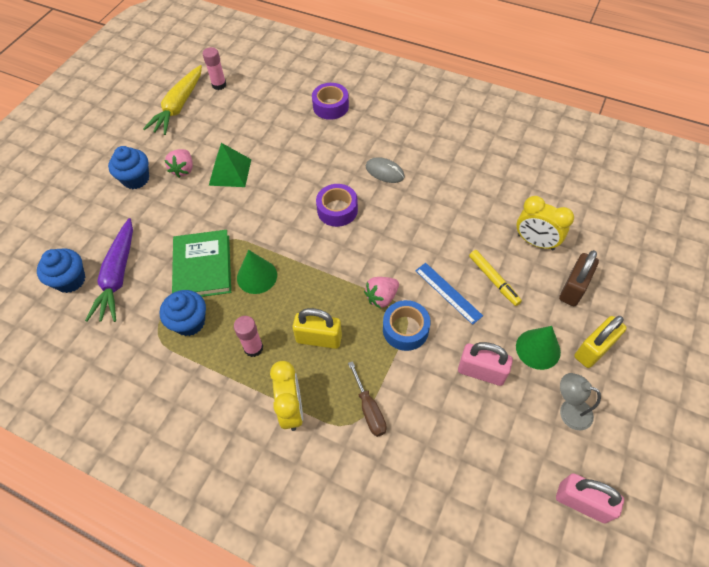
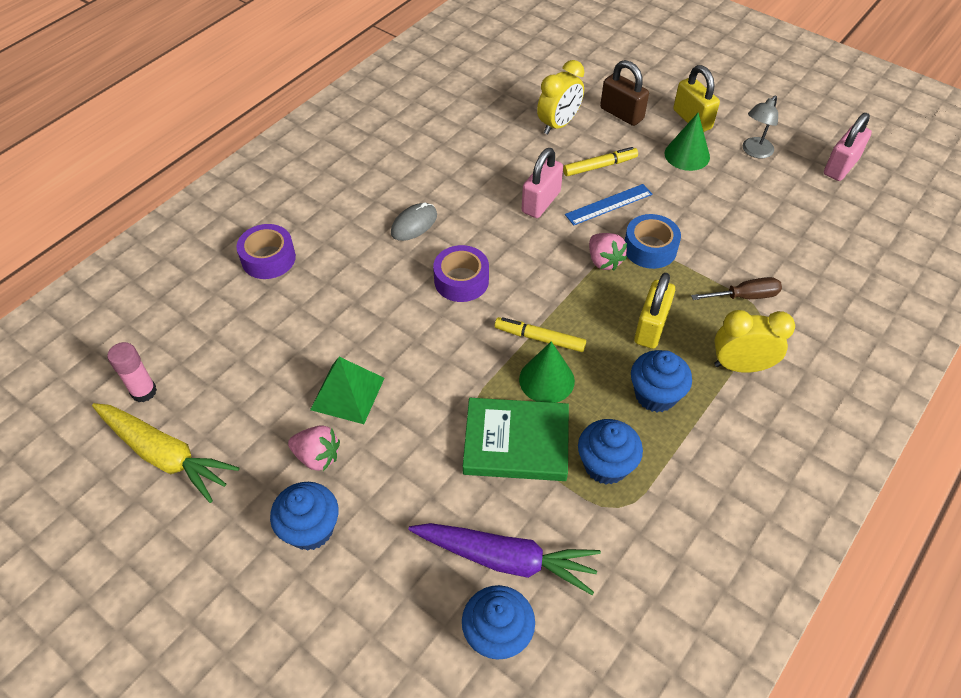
camera: 80 degrees left, 5 degrees down
(253, 348) = (655, 395): pink glue stick -> blue cupcake
(293, 266) = (539, 338): none -> yellow marker
(481, 372) = (708, 200): pink padlock -> pink padlock (541, 202)

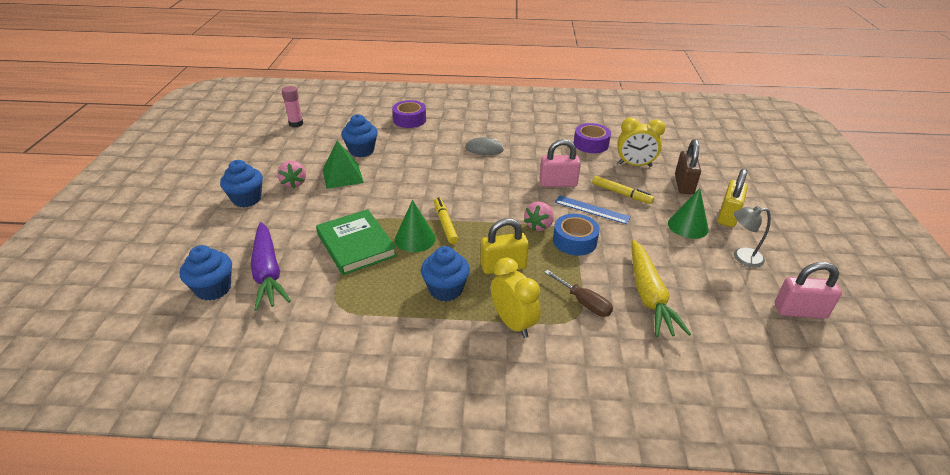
camera: 55 degrees right, 15 degrees down
(165, 455) = (264, 143): yellow carrot -> yellow carrot (648, 295)
(461, 280) = (460, 180): purple tape -> purple tape (591, 144)
(605, 465) = (368, 288): blue cupcake -> blue cupcake (361, 151)

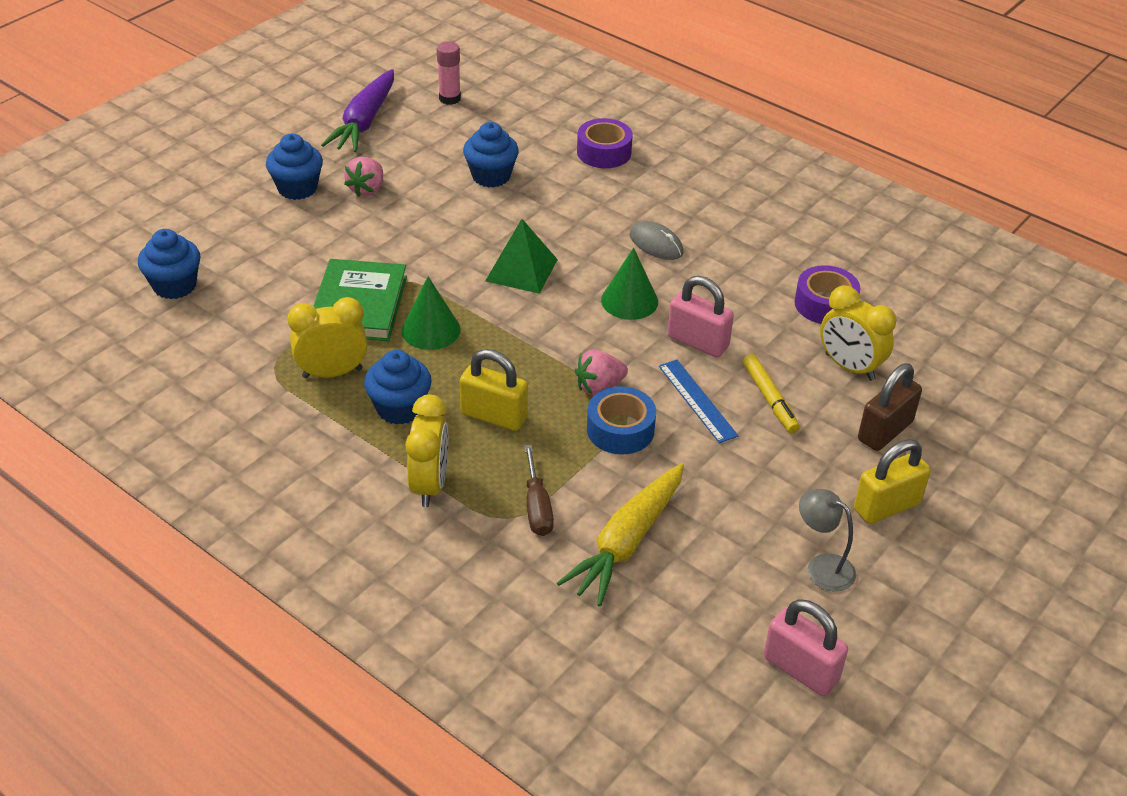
camera: 35 degrees right, 5 degrees up
(268, 272) = (240, 293): purple carrot -> purple carrot (365, 121)
(342, 176) = (432, 204): green pyramid -> green pyramid (521, 270)
(381, 290) = (332, 373): none -> yellow clock
(445, 224) = (485, 328): yellow marker -> none
(688, 226) = (804, 489): green cone -> green cone (629, 300)

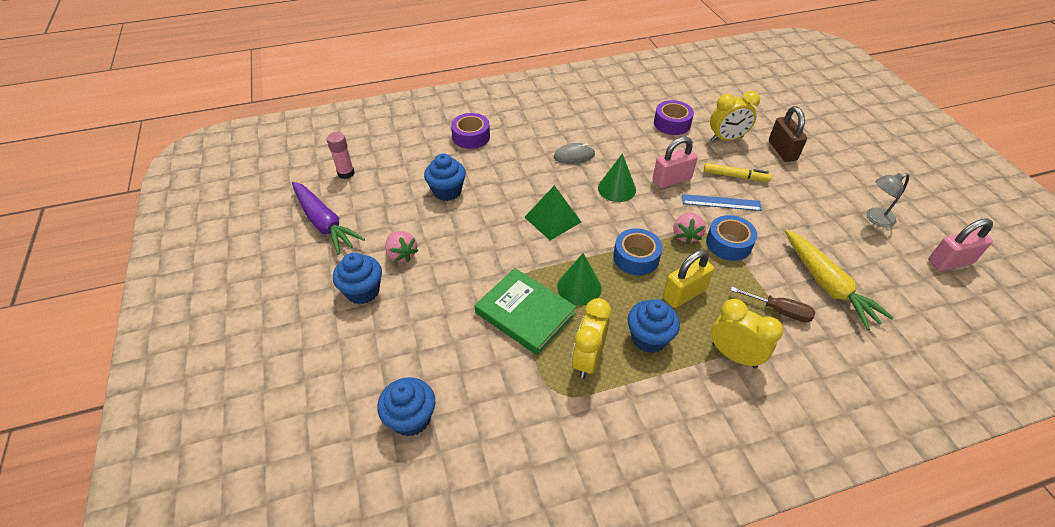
camera: 55 degrees left, 5 degrees up
(519, 357) = (636, 257): none -> blue tape
(886, 506) = (838, 176): yellow padlock -> none

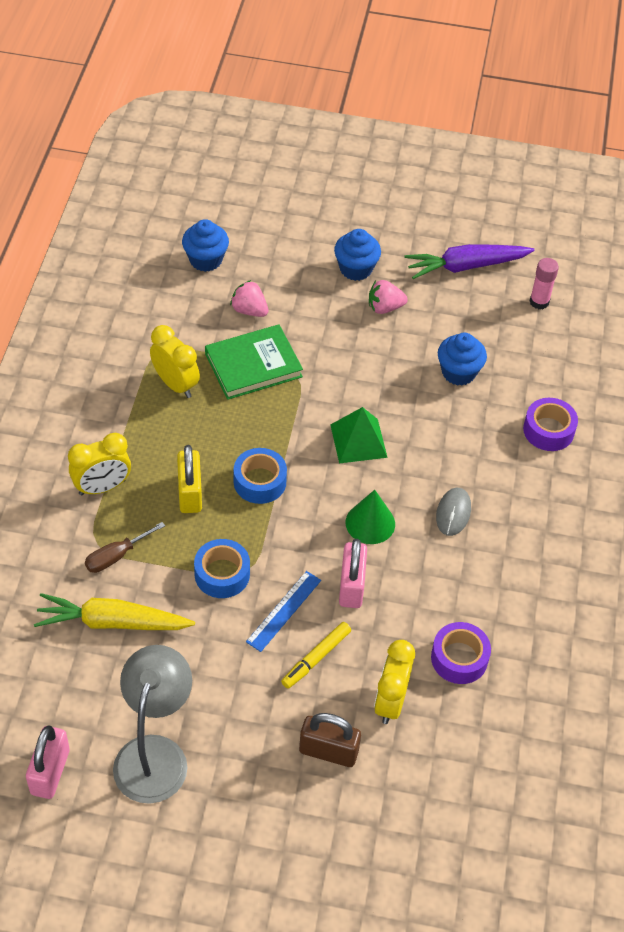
camera: 115 degrees right, 5 degrees up
(579, 287) = (255, 417): green cone -> none
(649, 338) = (164, 437): blue cupcake -> none
(686, 235) = (259, 543): pink strawberry -> pink strawberry (249, 310)
(875, 219) = (155, 754): grey lamp -> grey lamp, size x1.88

